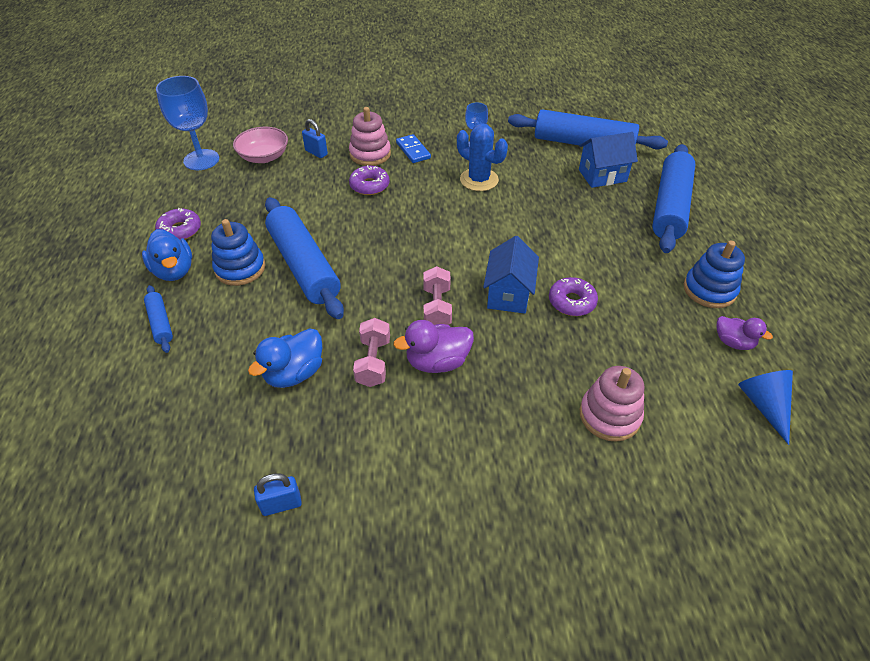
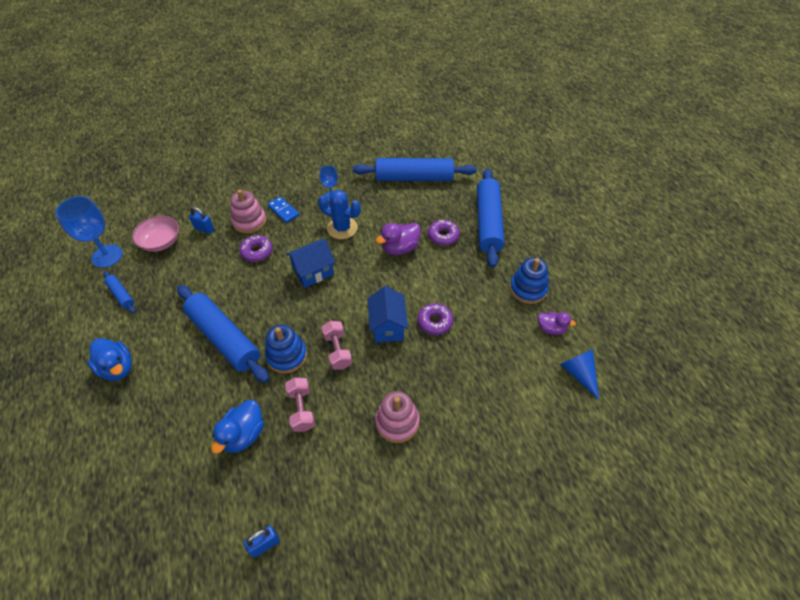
camera: 15 degrees left, 5 degrees up
(160, 323) = (122, 418): blue rolling pin -> blue rolling pin (121, 295)
(180, 230) = (110, 329): purple donut -> purple donut (443, 236)
(240, 268) = (173, 353): blue stacking toy -> blue stacking toy (287, 356)
(437, 362) = (349, 397): purple duck -> purple duck (400, 248)
(602, 175) = (434, 205): blue house -> blue house (313, 272)
(609, 415) = (479, 409): pink stacking toy -> pink stacking toy (397, 422)

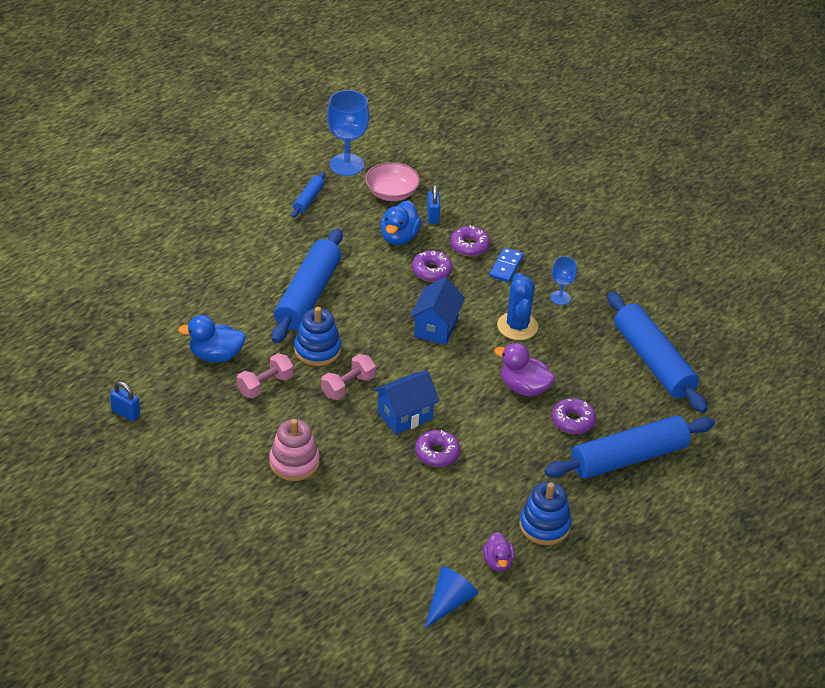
camera: 60 degrees right, 10 degrees down
(117, 368) = (230, 239): blue duck -> blue duck (399, 237)
(249, 221) = (469, 246): pink stacking toy -> purple donut
(313, 272) = (436, 327): blue house -> blue house turned 75 degrees clockwise

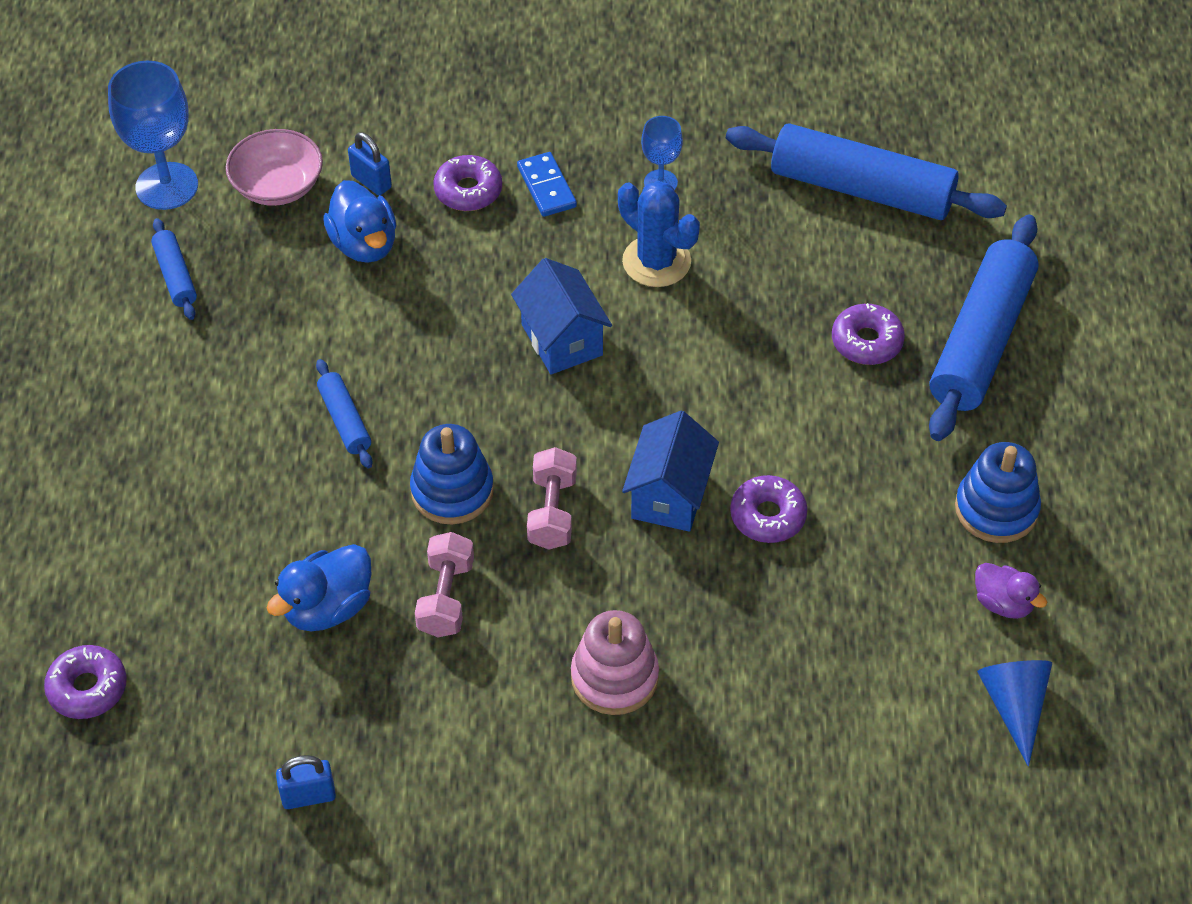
camera: 40 degrees left, 10 degrees up
(308, 295) = (345, 420): blue rolling pin -> blue rolling pin, size x0.46
(431, 271) = (462, 263): purple donut -> purple donut (87, 688)
(524, 388) = (761, 341): purple duck -> none

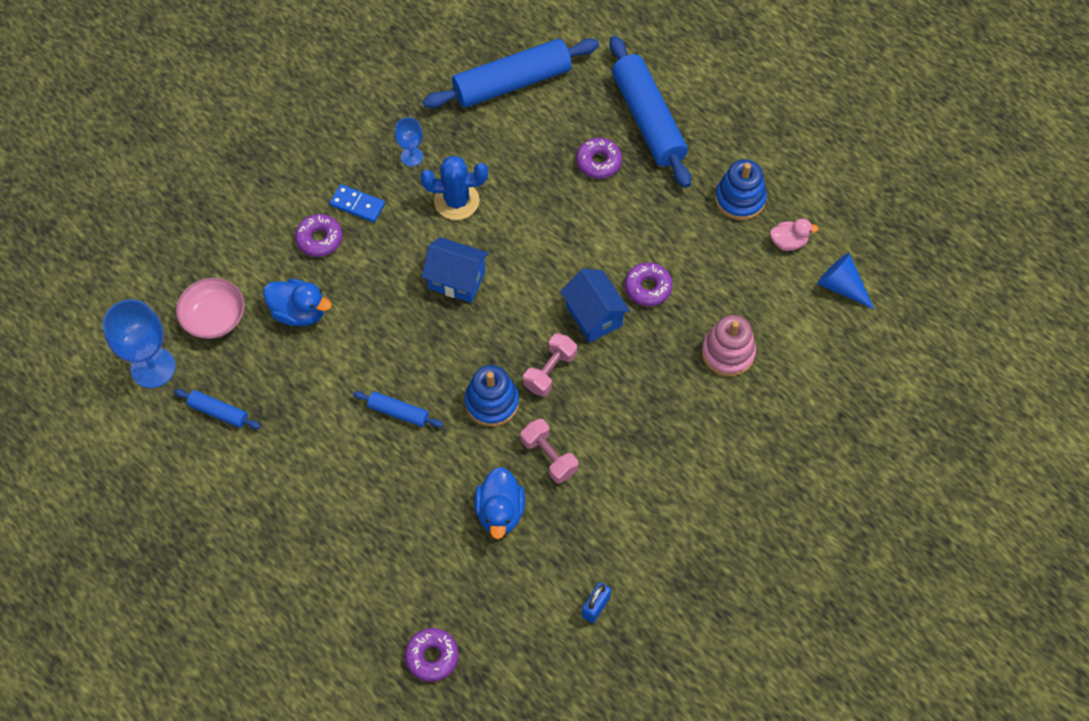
camera: 45 degrees left, 10 degrees up
(371, 182) = (262, 275): blue padlock -> none
(552, 512) = (550, 371): pink dumbbell -> pink dumbbell turned 75 degrees clockwise
(614, 677) = (666, 425): pink stacking toy -> pink stacking toy (728, 353)
(1003, 603) = (788, 242): purple duck -> pink duck

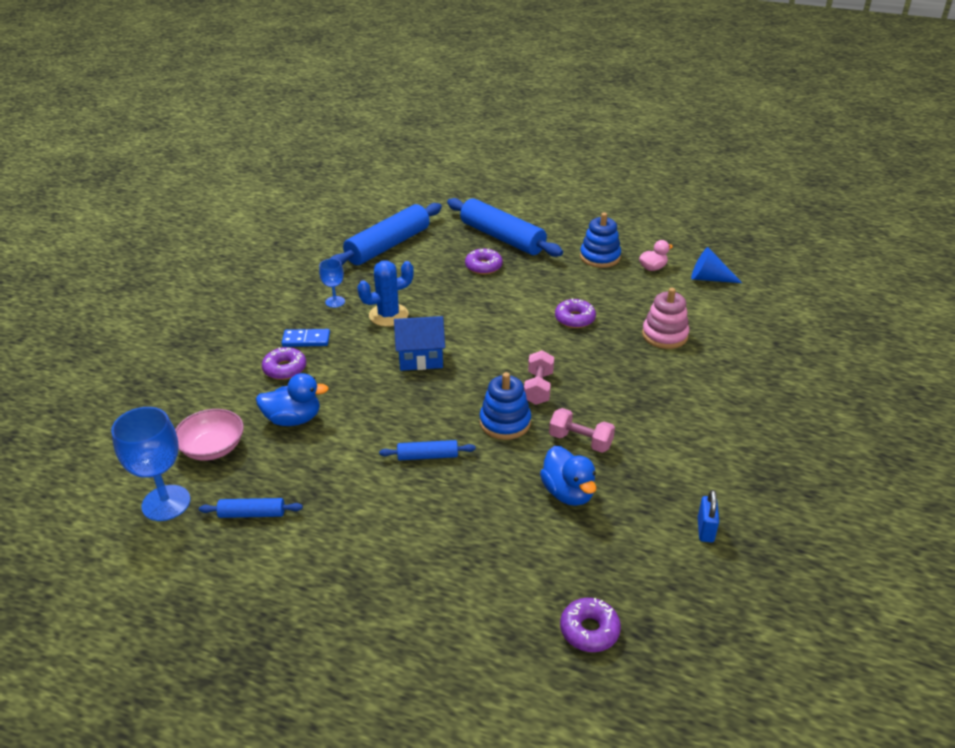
camera: 25 degrees left, 25 degrees down
(594, 316) = (547, 346): blue house -> none

